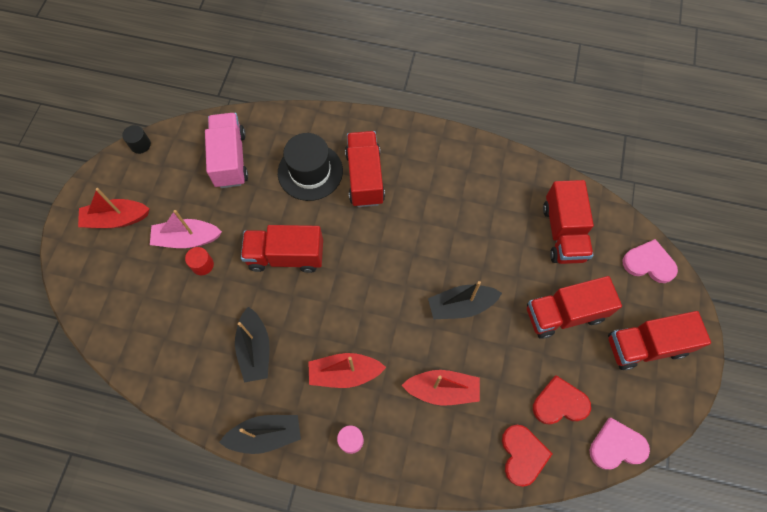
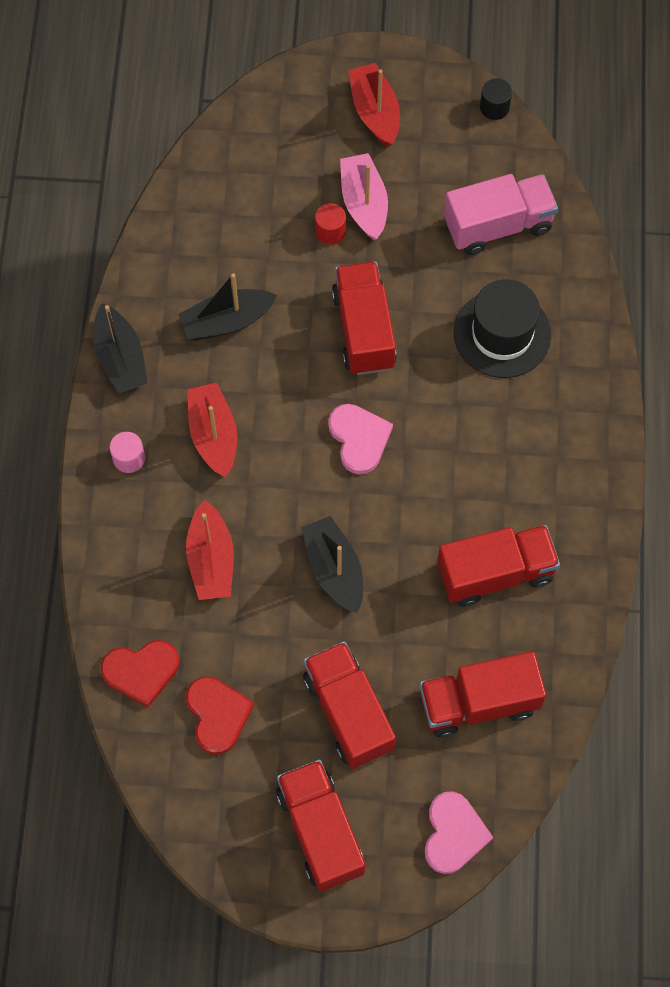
camera: 80 degrees right, 0 degrees up
(365, 177) = (509, 409): red truck -> red truck (495, 573)
(616, 446) = (170, 794): pink heart -> pink heart (359, 439)

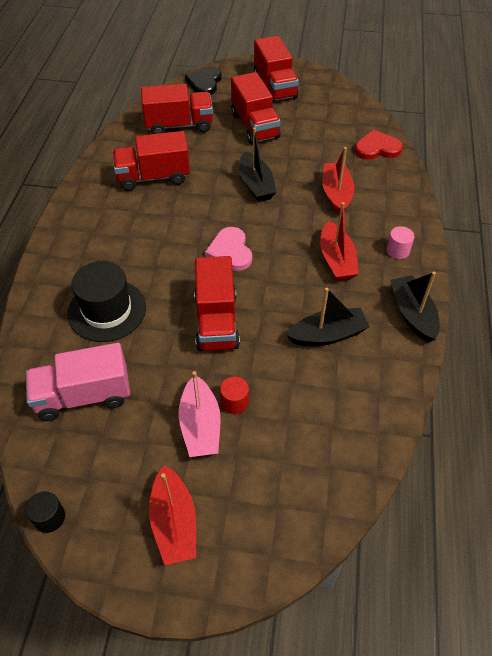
camera: 175 degrees left, 15 degrees down
(217, 715) = (330, 129): red heart -> none
(453, 834) = (205, 82): pink heart -> black heart

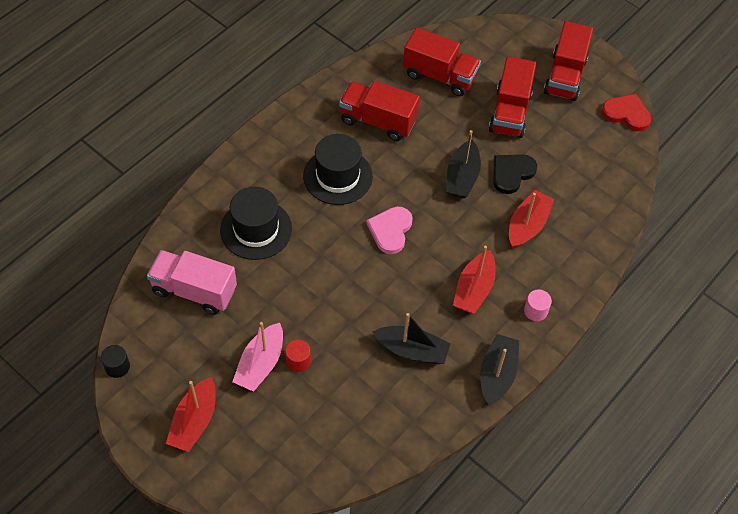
camera: 30 degrees right, 5 degrees up
(151, 232) = (337, 176): none -> black hat
(205, 82) = (500, 37): black heart -> black heart (511, 173)
(216, 321) = (333, 287): red truck -> none
(377, 148) = (608, 198): red heart -> red heart (626, 114)

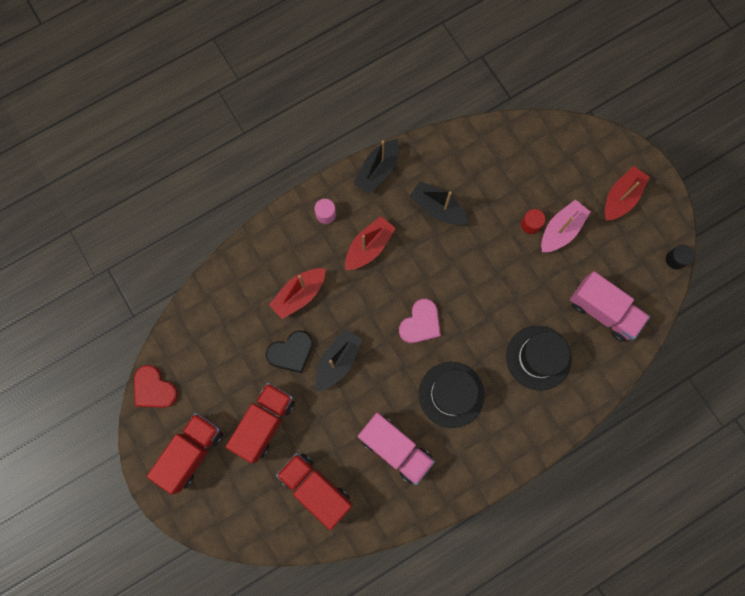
camera: 160 degrees left, 20 degrees up
(378, 121) = (395, 448): red truck -> pink truck

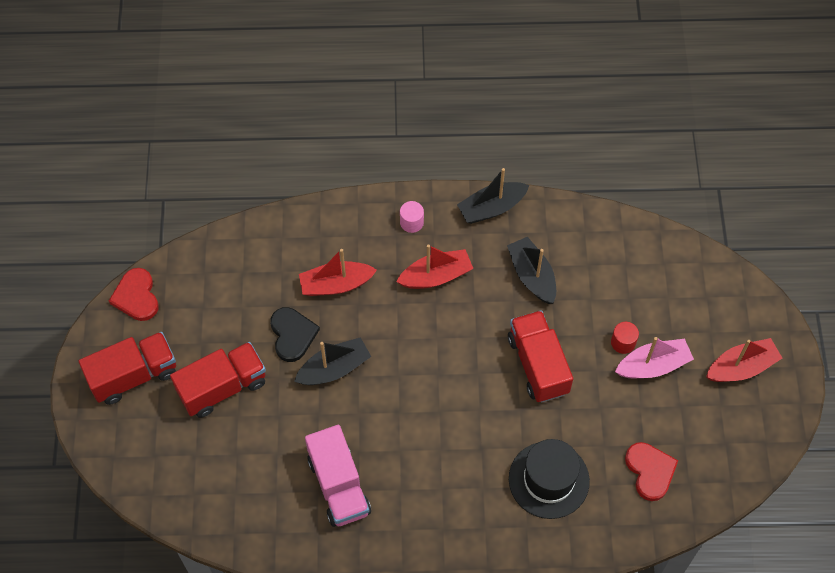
camera: 30 degrees right, 15 degrees down
(291, 352) = (292, 335): black heart -> black heart turned 105 degrees counterclockwise
(316, 488) = (233, 479): red truck -> red truck (538, 365)
(420, 323) = (443, 378): pink heart -> none
(451, 394) = (431, 465): black hat -> none
(603, 311) = (650, 471): pink truck -> red heart
(675, 259) = (765, 462): black cylinder -> none

